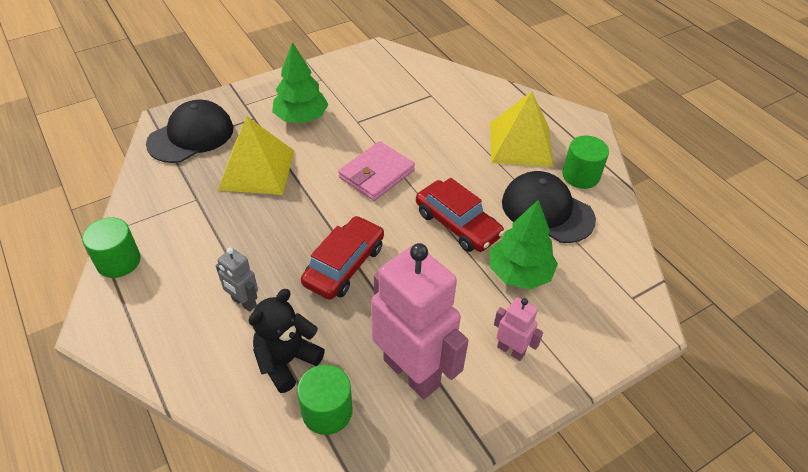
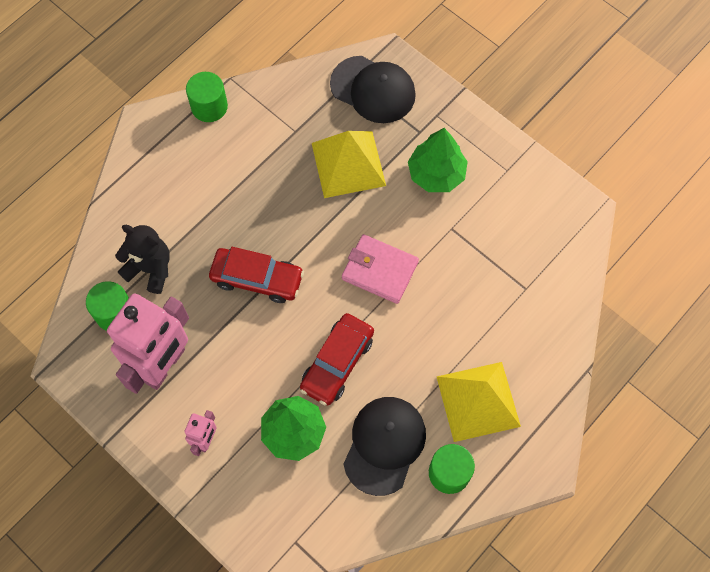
camera: 75 degrees right, 20 degrees up
(243, 302) = (195, 215): grey robot -> none

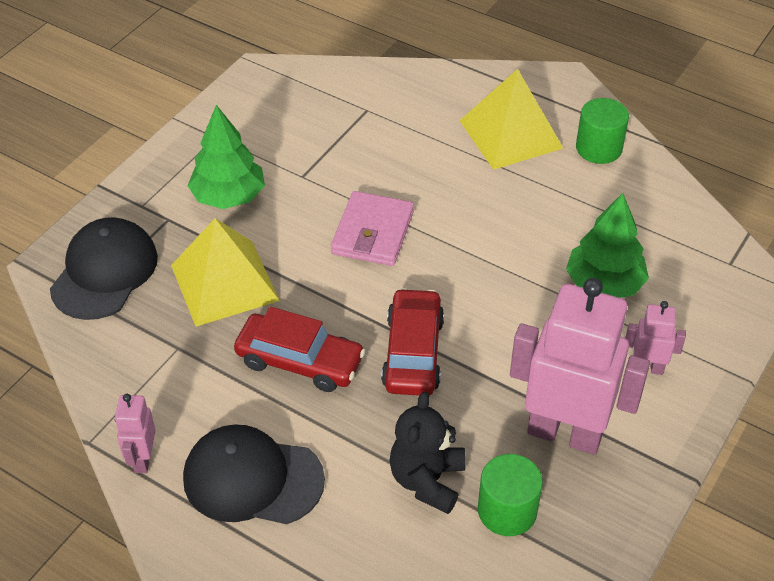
camera: 100 degrees left, 20 degrees down
(209, 106) = (143, 459): green cylinder -> pink robot
(337, 363) = (504, 256): red car -> red car (300, 361)
(384, 445) = (588, 202): black cap -> black cap (252, 479)

